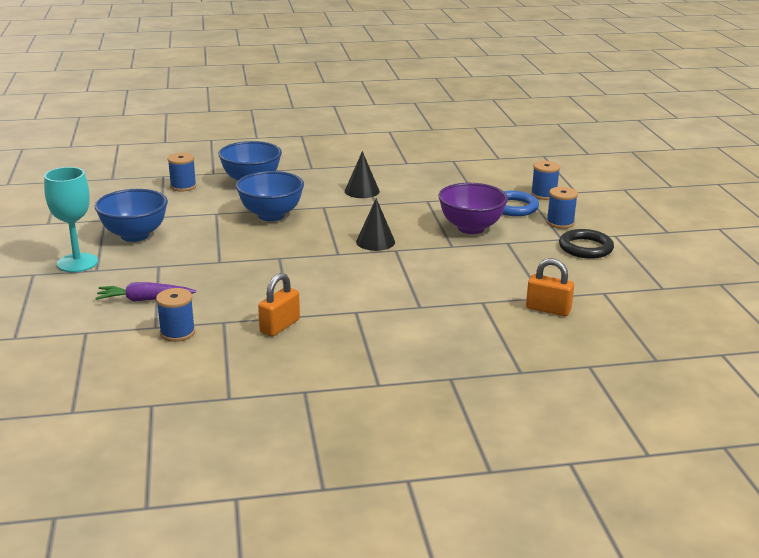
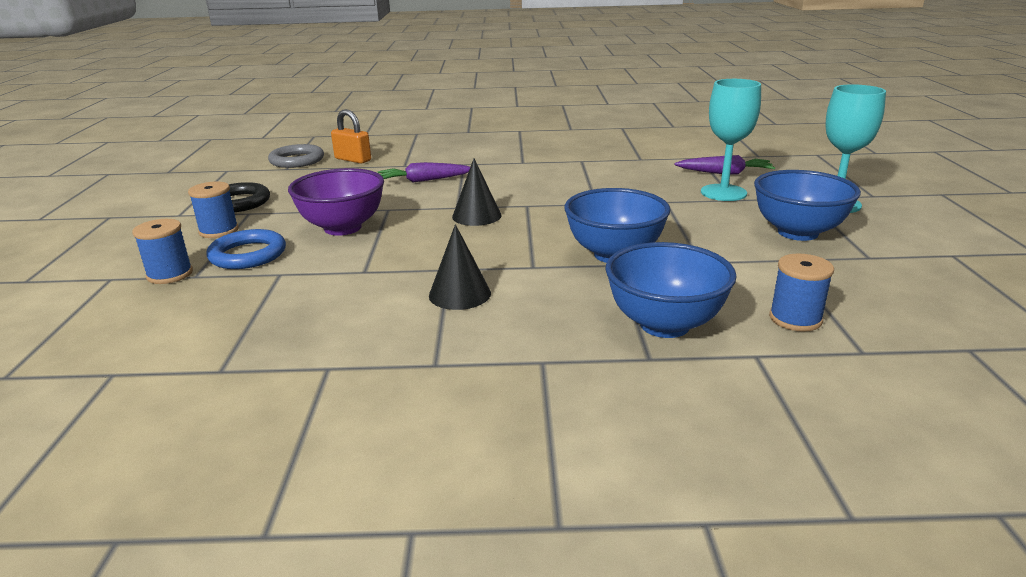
camera: 170 degrees left, 0 degrees up
(163, 273) = (723, 193): none -> turquoise goblet
(177, 333) = (677, 154): blue spool -> none
(280, 326) = (590, 155): orange padlock -> none
(445, 279) = (424, 180): none -> purple carrot
(609, 306) = (297, 160): none -> grey ring

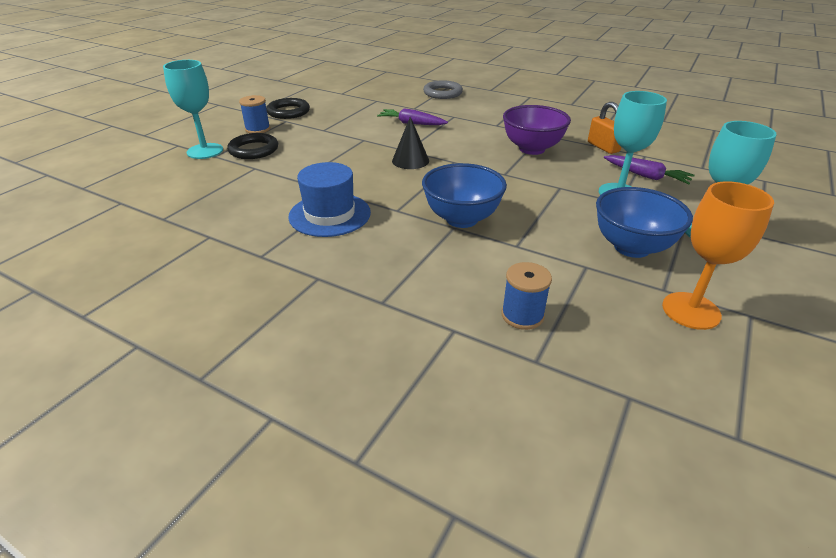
camera: 30 degrees right, 10 degrees up
(170, 274) = (205, 151): blue spool -> turquoise goblet
(248, 255) = (254, 150): blue ring -> black ring
(297, 160) = (354, 88): grey ring -> grey ring (442, 93)
(343, 228) = (322, 146): purple bowl -> purple bowl (532, 149)
(353, 159) = (387, 96): orange padlock -> orange padlock (603, 147)
(459, 294) = (330, 214): black cone -> blue hat
(664, 325) = (423, 283): blue bowl -> none
(911, 266) = (691, 311): none -> orange goblet

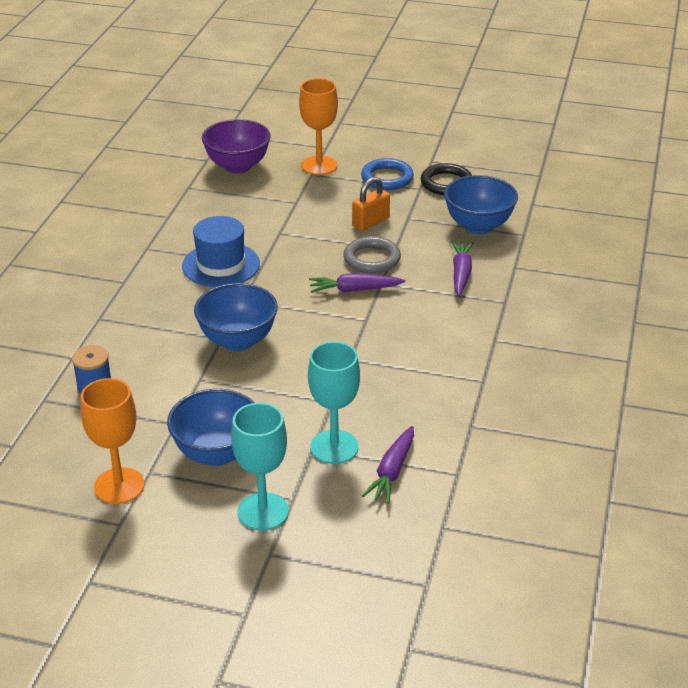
camera: 75 degrees right, 0 degrees up
(205, 151) = (319, 165): turquoise goblet -> orange goblet
(254, 150) = (335, 190): black ring -> none
(257, 129) = (387, 178): blue spool -> blue ring
(355, 110) = (478, 226): none -> blue bowl
(410, 160) = (354, 290): black cone -> purple carrot
(442, 93) = (588, 281): grey ring -> grey ring (372, 259)
(532, 149) = (430, 374): purple bowl -> purple bowl (237, 166)
(603, 147) = (467, 435): orange padlock -> orange padlock (370, 222)

